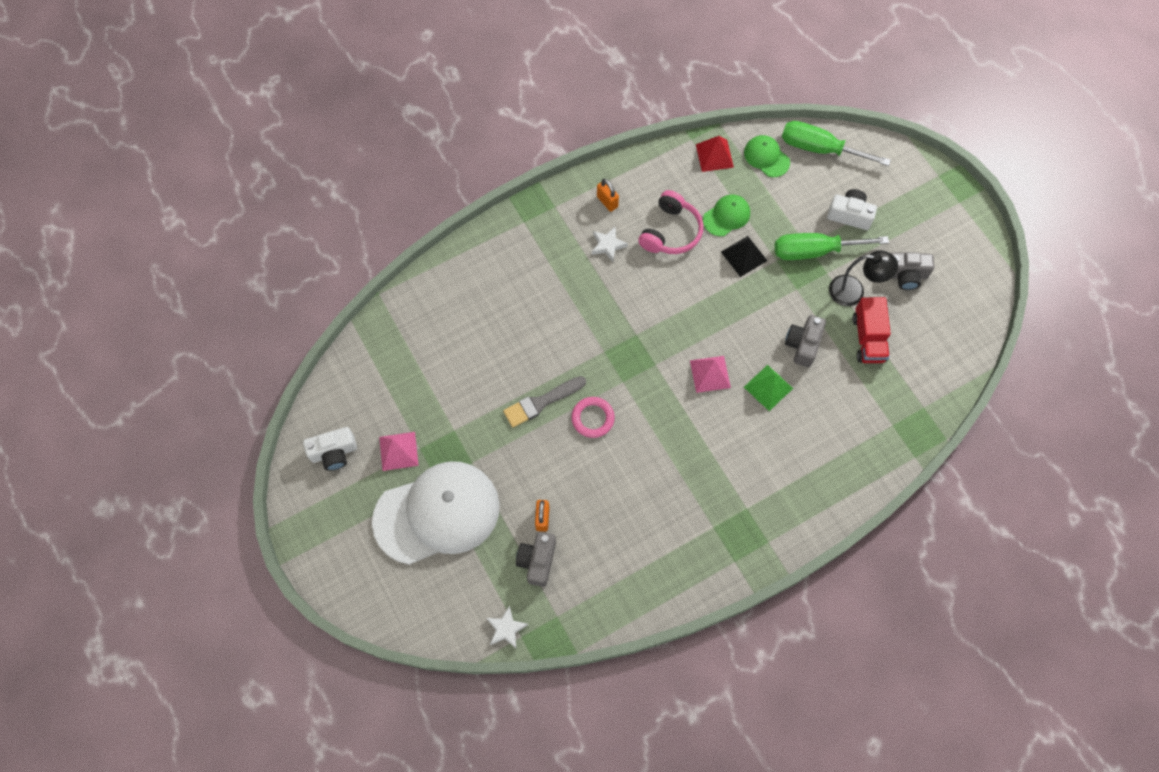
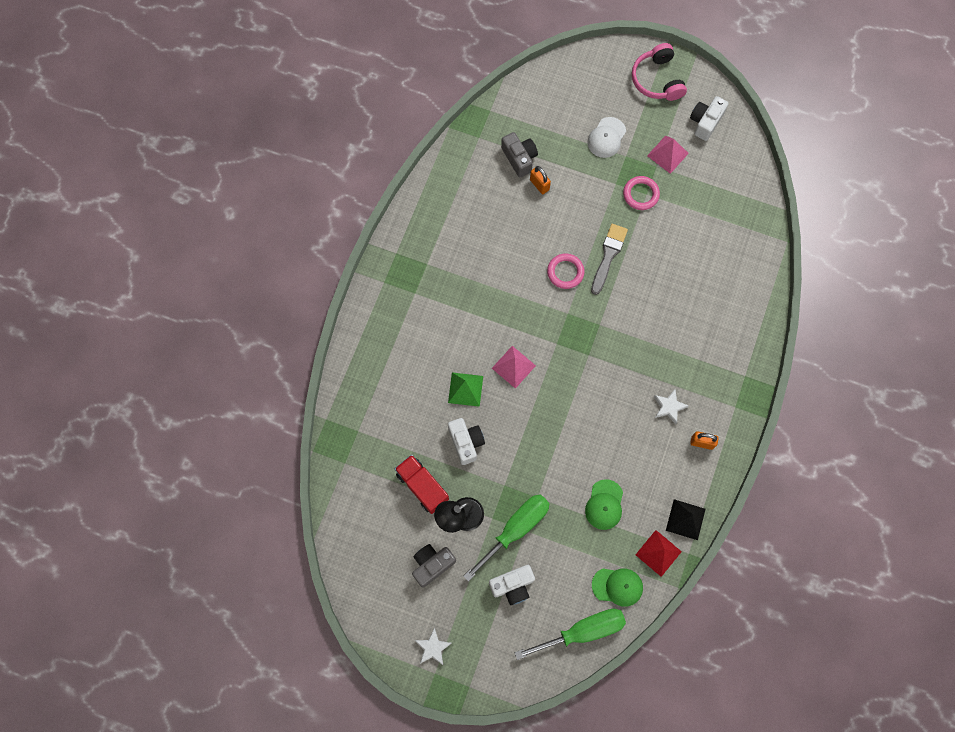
camera: 140 degrees right, 5 degrees up
(437, 513) = (606, 137): white cap -> white cap, size x0.44
(459, 434) = (640, 194): none -> pink ring
(506, 628) = (503, 108): white star -> white star (433, 647)
(671, 232) = (634, 456): pink headphones -> pink headphones (657, 79)
(744, 256) = (564, 481): black pyramid -> black pyramid (685, 519)
(803, 345) = (466, 442): grey camera -> white camera

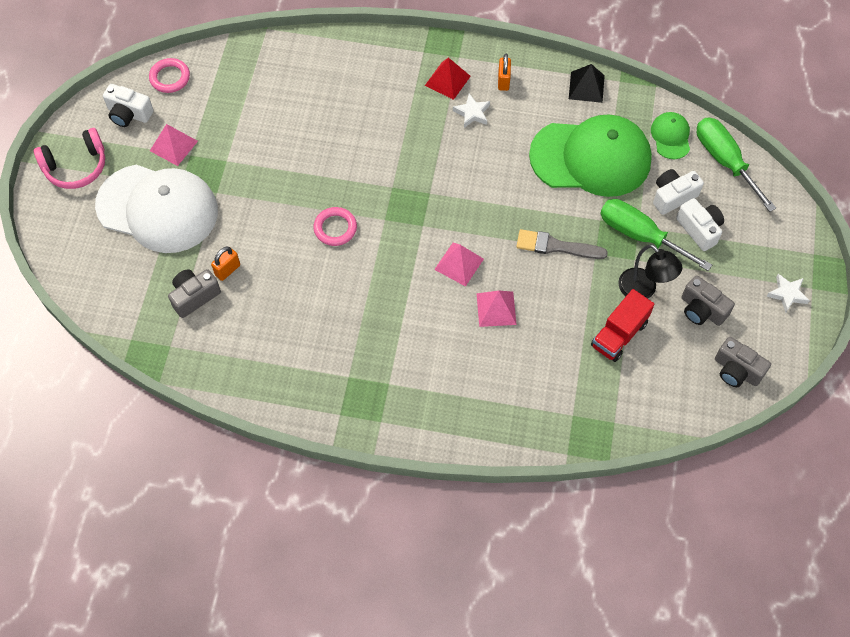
camera: 100 degrees left, 10 degrees down
(369, 579) = (736, 370): none -> grey camera
(465, 389) = (496, 309): green pyramid -> pink pyramid
(466, 442) = (557, 298): white camera -> white camera (673, 196)
(604, 505) = (591, 158): green cap -> green cap, size x2.27
(606, 137) = (158, 208): white cap -> white cap, size x2.27
(608, 256) = (308, 188): grey brush -> grey brush (556, 246)
(640, 194) = (227, 166): pink ring -> pink ring (170, 77)
(658, 553) = (627, 106): red pyramid -> red pyramid (447, 80)

